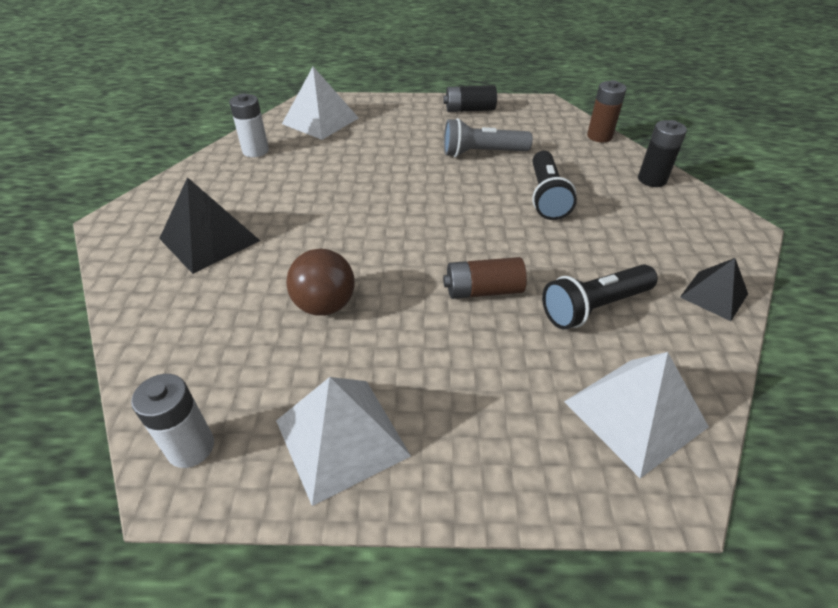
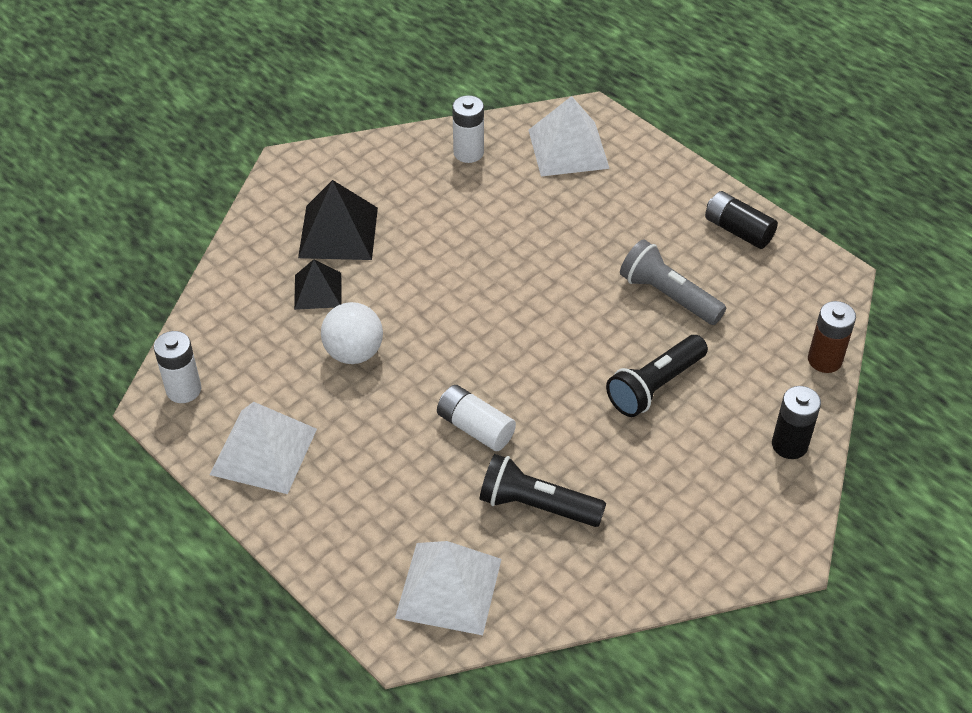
camera: 45 degrees right, 5 degrees up
(325, 305) = (354, 352): brown ball -> white ball
(483, 290) = (475, 427): brown battery -> white battery
(714, 295) = (647, 574): black pyramid -> black pyramid (318, 290)

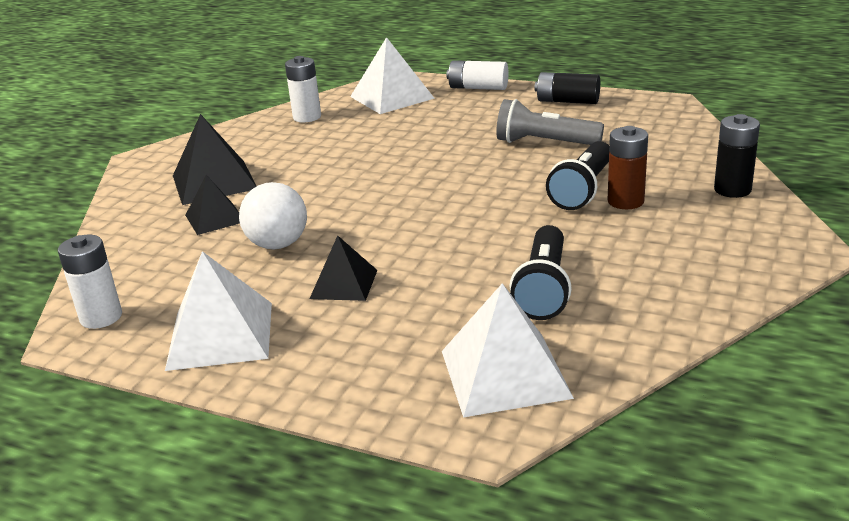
camera: 20 degrees left, 20 degrees down
(382, 429) = (343, 284): none -> black pyramid
(475, 427) = (438, 257): white battery -> white battery (478, 88)
(536, 506) = (544, 289): black flashlight -> black flashlight turned 75 degrees counterclockwise
(824, 360) = (707, 141): brown battery -> brown battery (625, 201)

